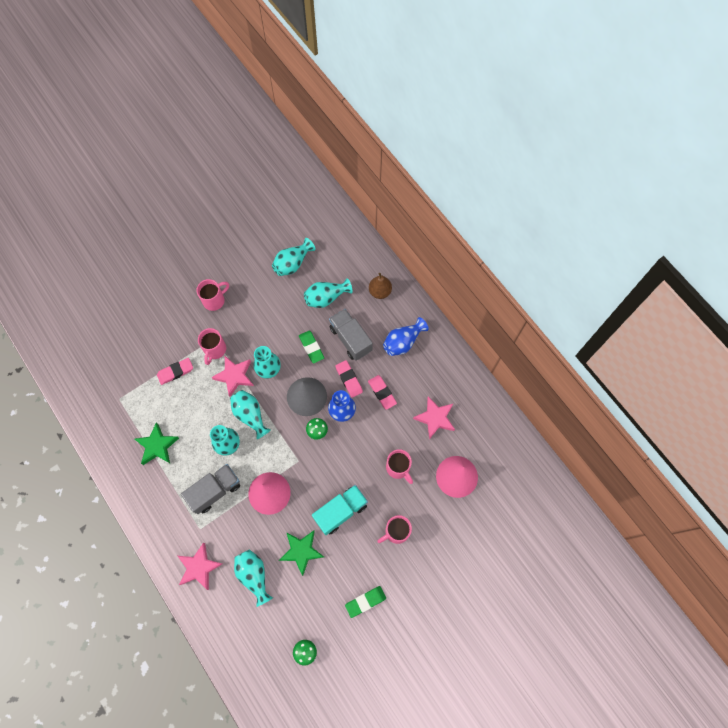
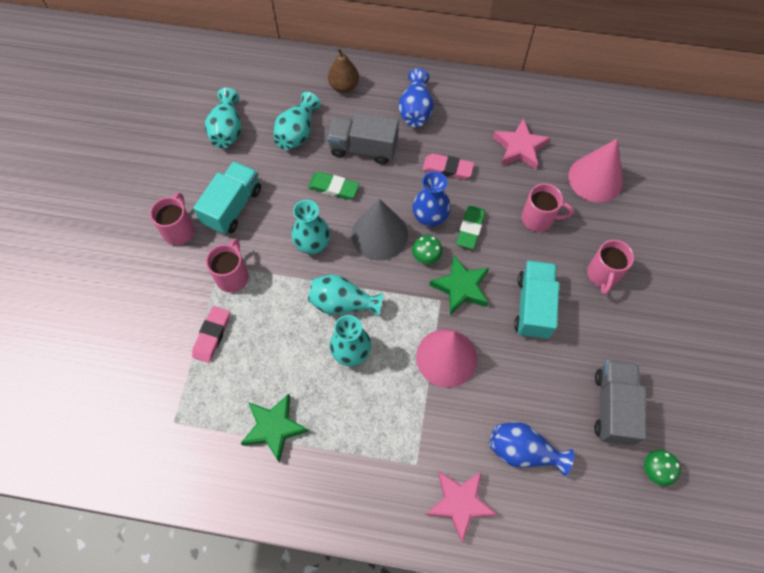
camera: 45 degrees left, 5 degrees down
(215, 350) = (233, 276): pink mug -> pink mug turned 135 degrees counterclockwise
(215, 491) = (388, 410): grey truck -> grey truck (613, 407)
(234, 376) = (283, 282): pink star -> none
(252, 311) = (233, 207): none -> turquoise truck
(254, 575) = (523, 451): turquoise vase -> blue vase
(301, 551) = (541, 380): green star -> green star (461, 287)
(349, 379) = (403, 184): pink eraser -> none
(365, 601) = (651, 364): green eraser -> green eraser (470, 229)

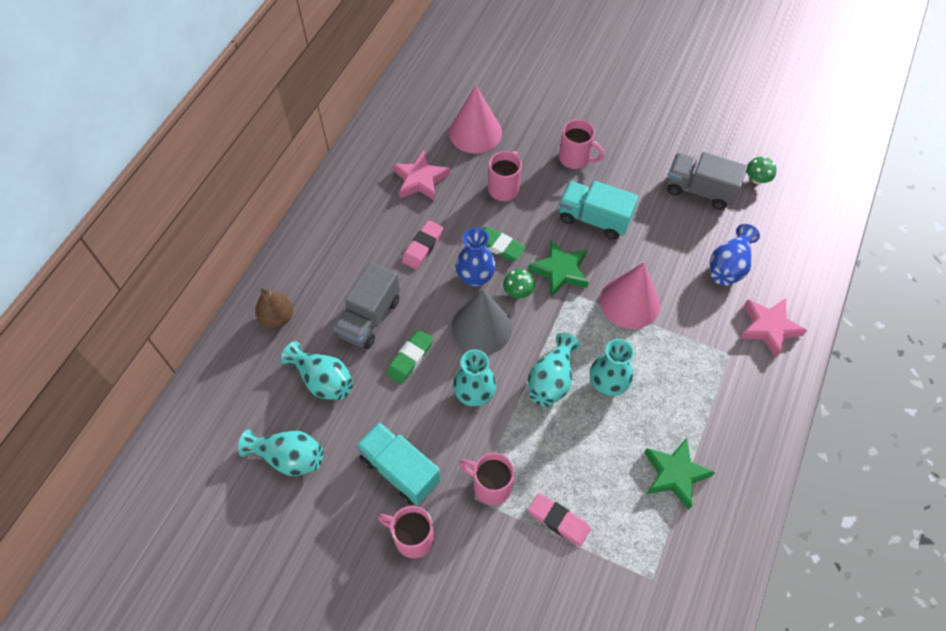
camera: 75 degrees left, 5 degrees down
(415, 110) = (339, 257): blue vase -> none

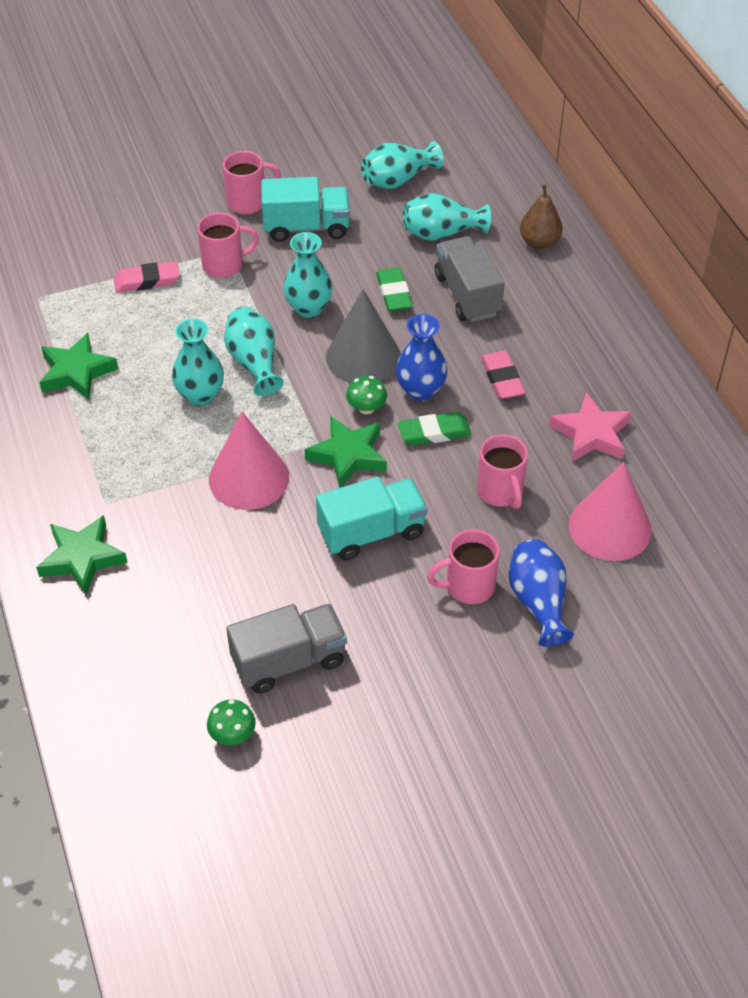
camera: 135 degrees right, 10 degrees down
(728, 266) = (177, 592): blue vase -> blue vase (538, 602)
(768, 328) = (82, 558): pink star -> green star

